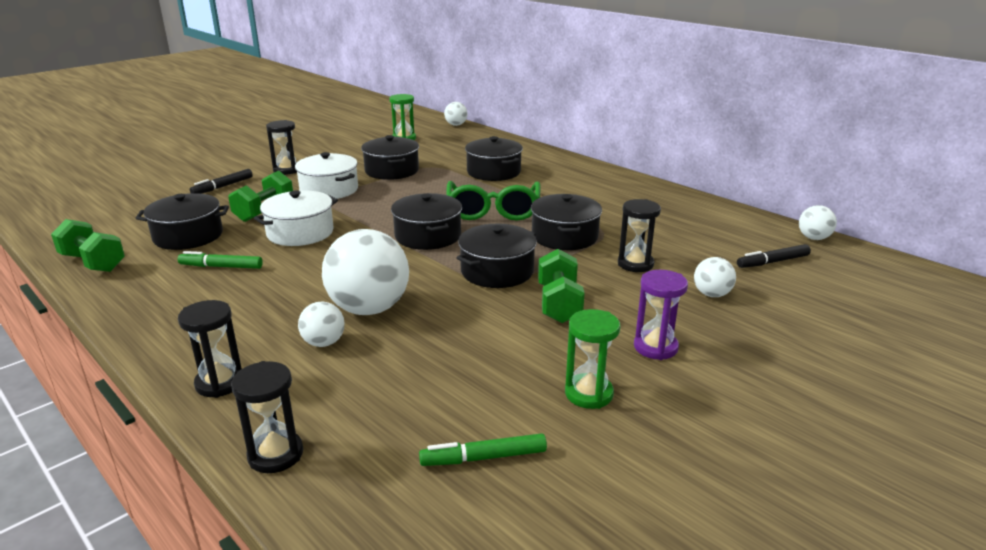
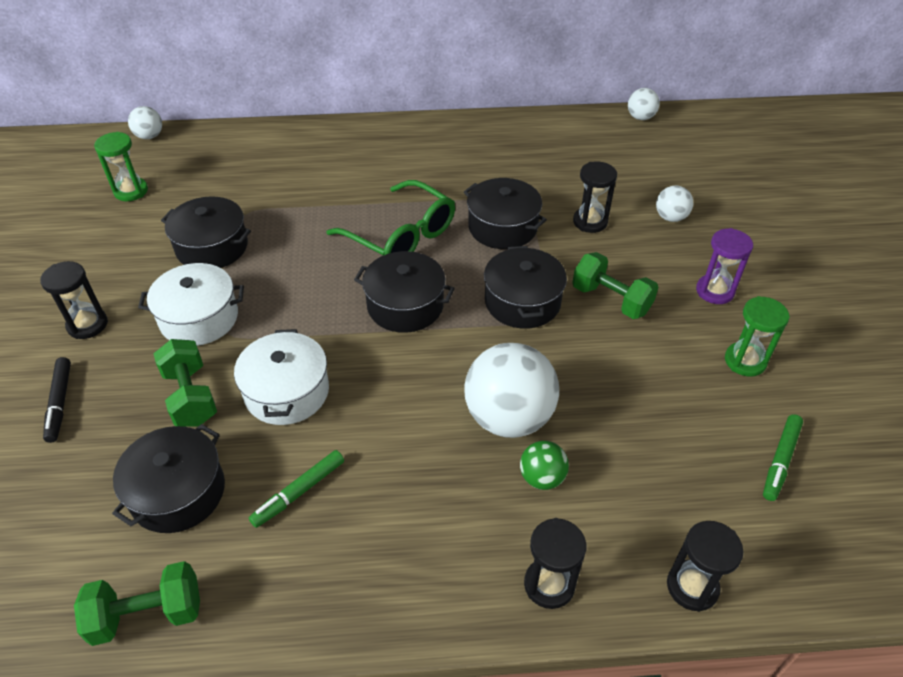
camera: 50 degrees left, 20 degrees up
(324, 343) = (542, 478): white ball -> green ball
(493, 172) = (314, 185): black pot -> none
(772, 262) = (654, 159): black marker -> none

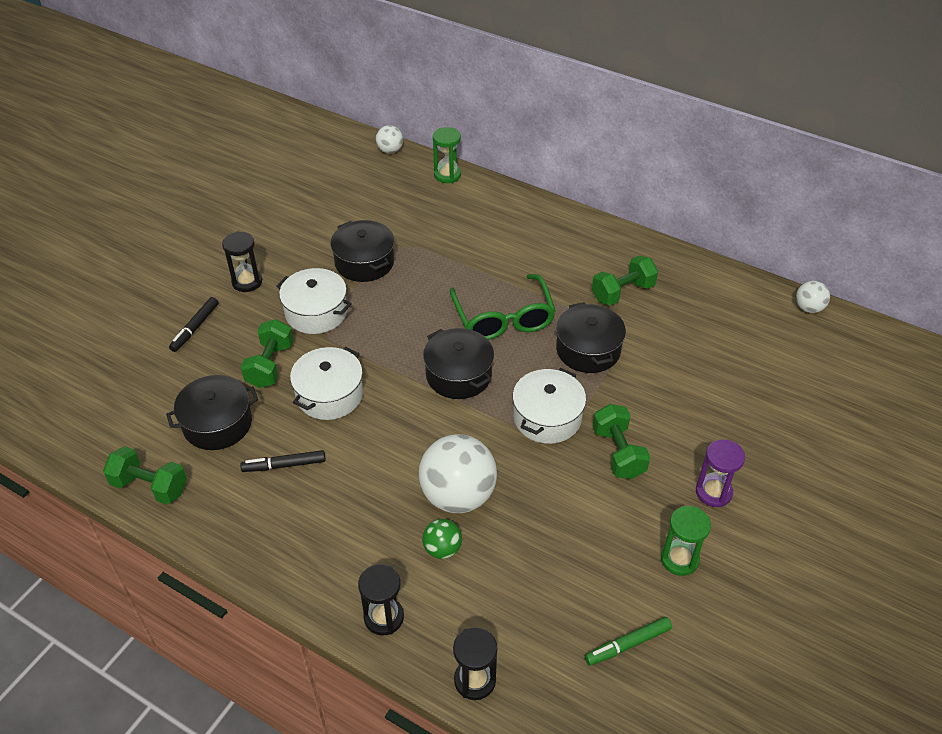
camera: 35 degrees right, 0 degrees up
(131, 191) = (344, 191): green hourglass -> green hourglass (447, 175)
(299, 492) = (284, 465): green marker -> black marker
(487, 167) = (622, 292): none -> green dumbbell
(522, 302) = (547, 417): black pot -> white pot
(590, 222) = (665, 381): black hourglass -> none
(670, 217) = (740, 412): white ball -> none

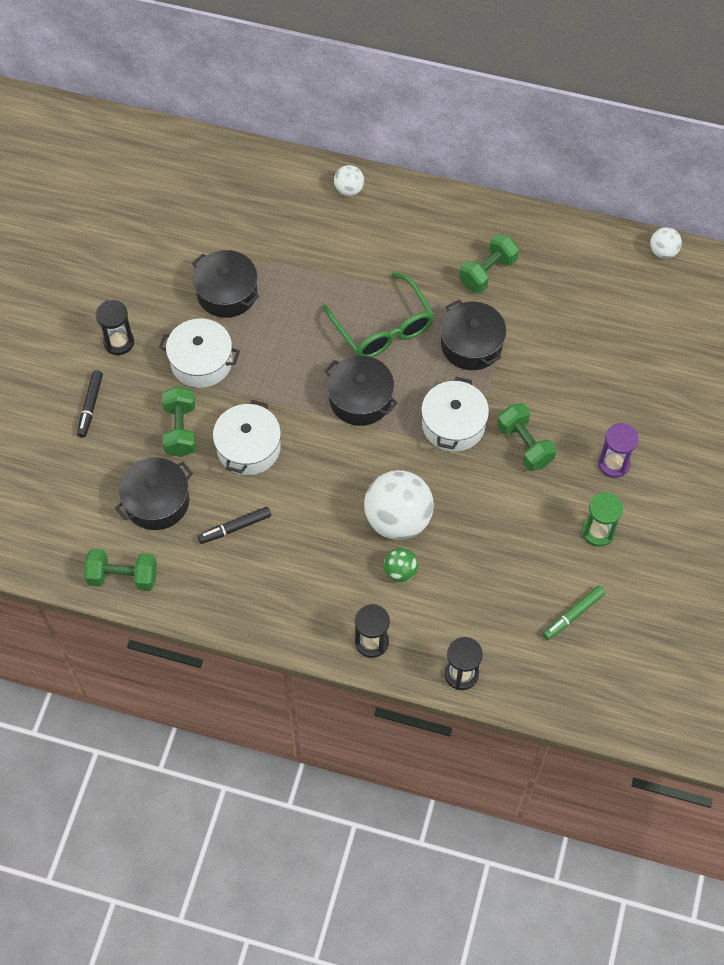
camera: 15 degrees left, 15 degrees up
(390, 150) = (202, 144): white ball -> white ball (349, 190)
(447, 175) = (273, 164): green hourglass -> none

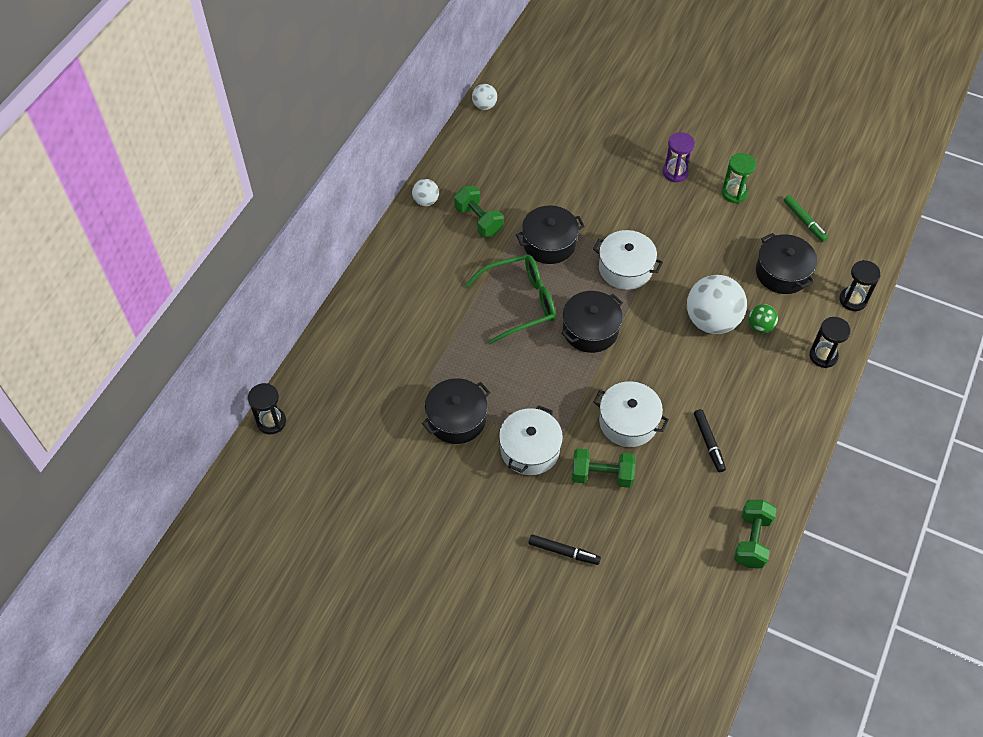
camera: 80 degrees left, 5 degrees down
(119, 342) = (494, 519): black hourglass -> black hourglass (271, 422)
(157, 501) = (676, 503): black pot -> black pot (782, 273)
(349, 190) = (364, 306): white ball -> white ball (426, 201)
(524, 445) = (651, 225): green dumbbell -> none

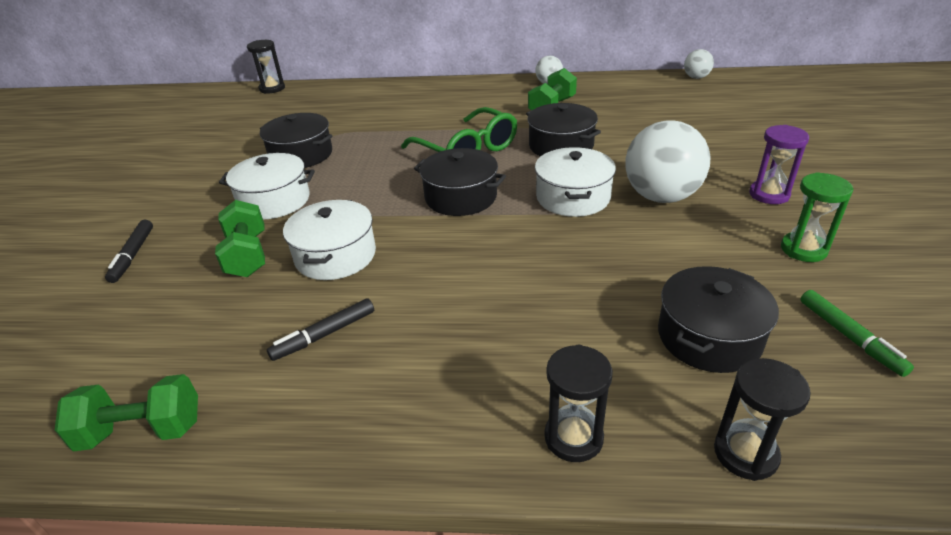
camera: 70 degrees right, 20 degrees down
(711, 321) = (547, 285): white ball -> white ball (661, 196)
(760, 326) = (576, 337): green ball -> none
(804, 221) = (849, 337): green marker -> green marker turned 60 degrees counterclockwise

